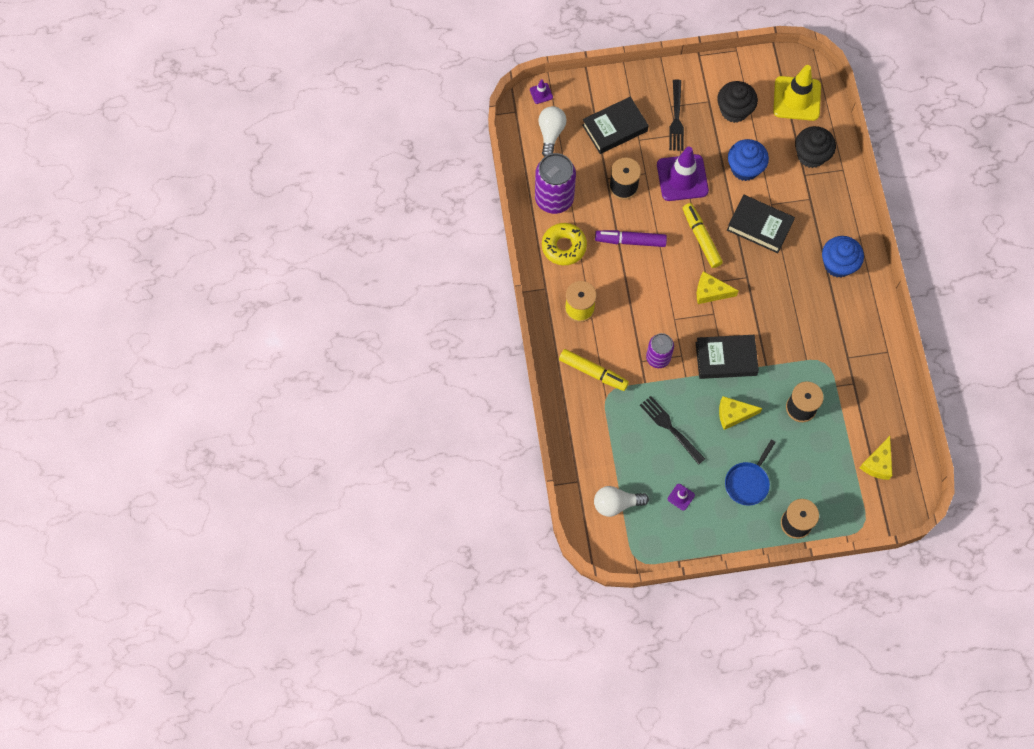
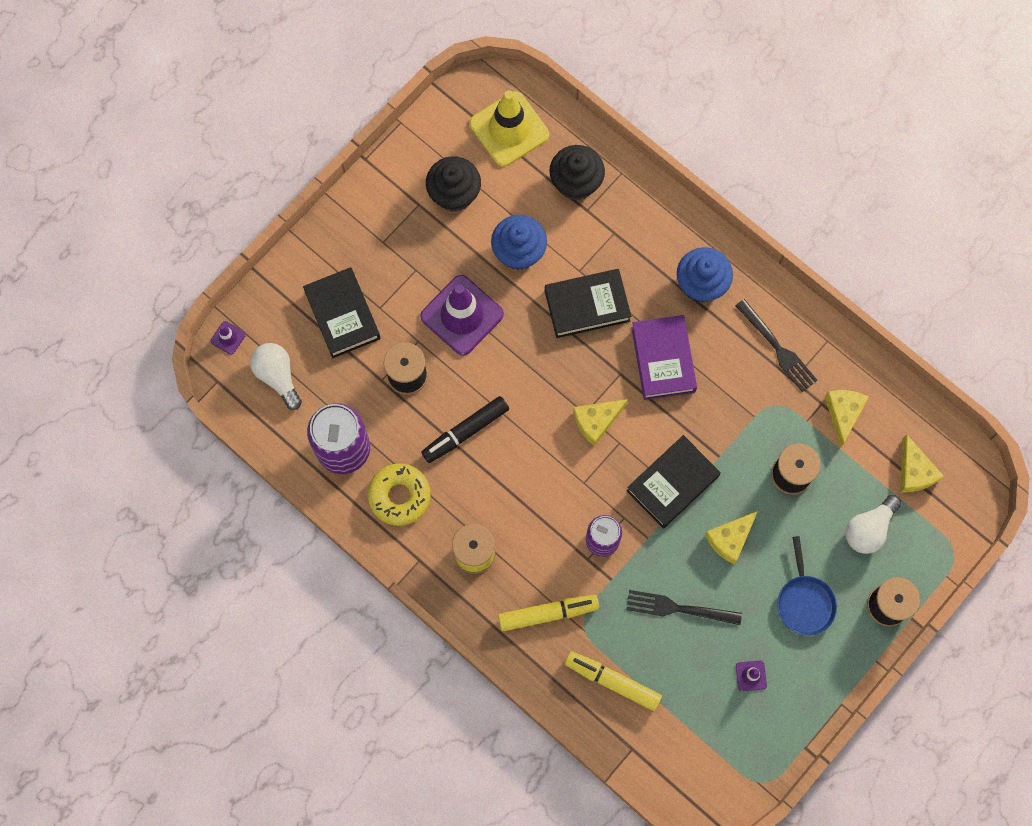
camera: 40 degrees left, 5 degrees up
(614, 128) = (342, 315): black book -> black book turned 45 degrees counterclockwise
(616, 504) = (692, 740): white light bulb -> white light bulb (869, 529)
(630, 241) = (465, 432): purple marker -> black marker
(676, 118) = (400, 251): black fork -> black fork (777, 348)
(701, 238) = (537, 368): yellow marker -> yellow marker (612, 681)
(779, 288) = (663, 359): none -> purple book
(862, 398) = (843, 413): none -> yellow cheese

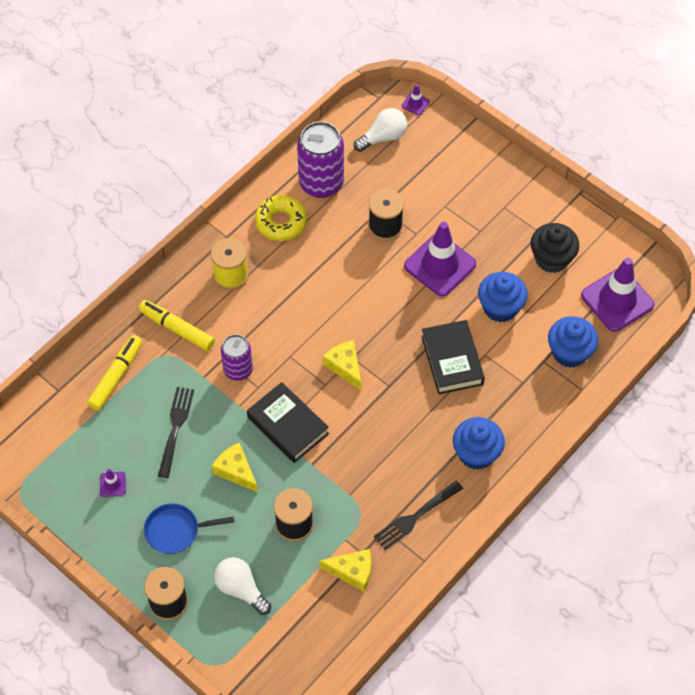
camera: 90 degrees right, 15 degrees down
(342, 315) = (437, 180): black book -> none
(465, 432) = (336, 268): black marker -> none
(509, 129) = (617, 300): yellow traffic cone -> purple traffic cone
(548, 613) = (177, 329): yellow marker -> yellow marker turned 135 degrees clockwise
(576, 182) = (569, 352): black cupcake -> blue cupcake
(663, 359) = (403, 420): purple book -> none
(914, 471) = (295, 633): yellow cheese -> none

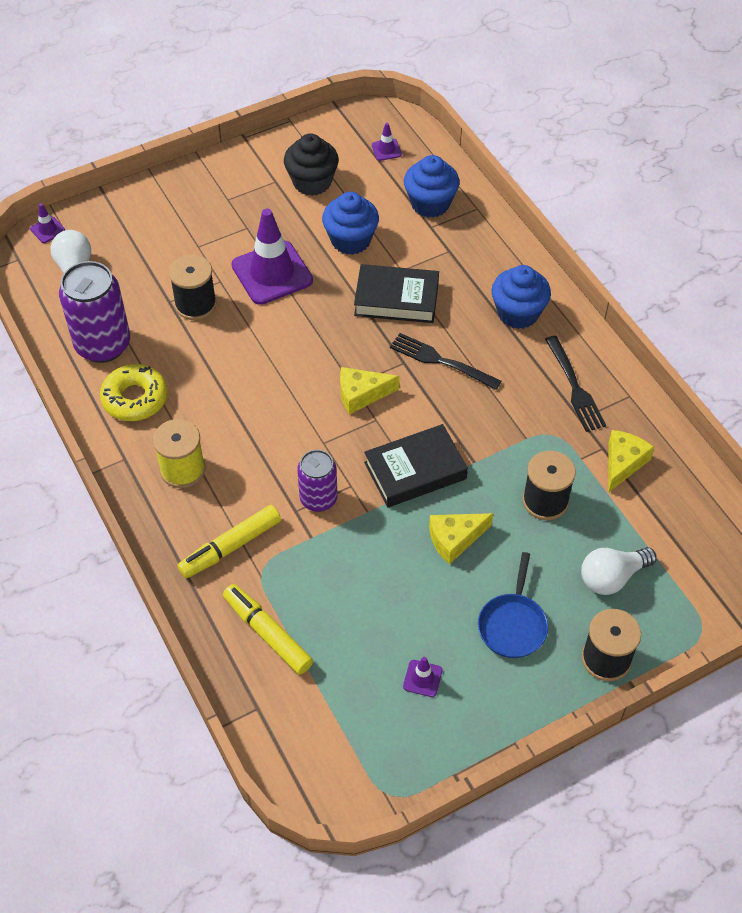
camera: 70 degrees left, 5 degrees down
(175, 428) = (371, 587): black fork -> black fork (441, 361)
(617, 300) = (386, 150): purple traffic cone -> purple traffic cone, size x0.43

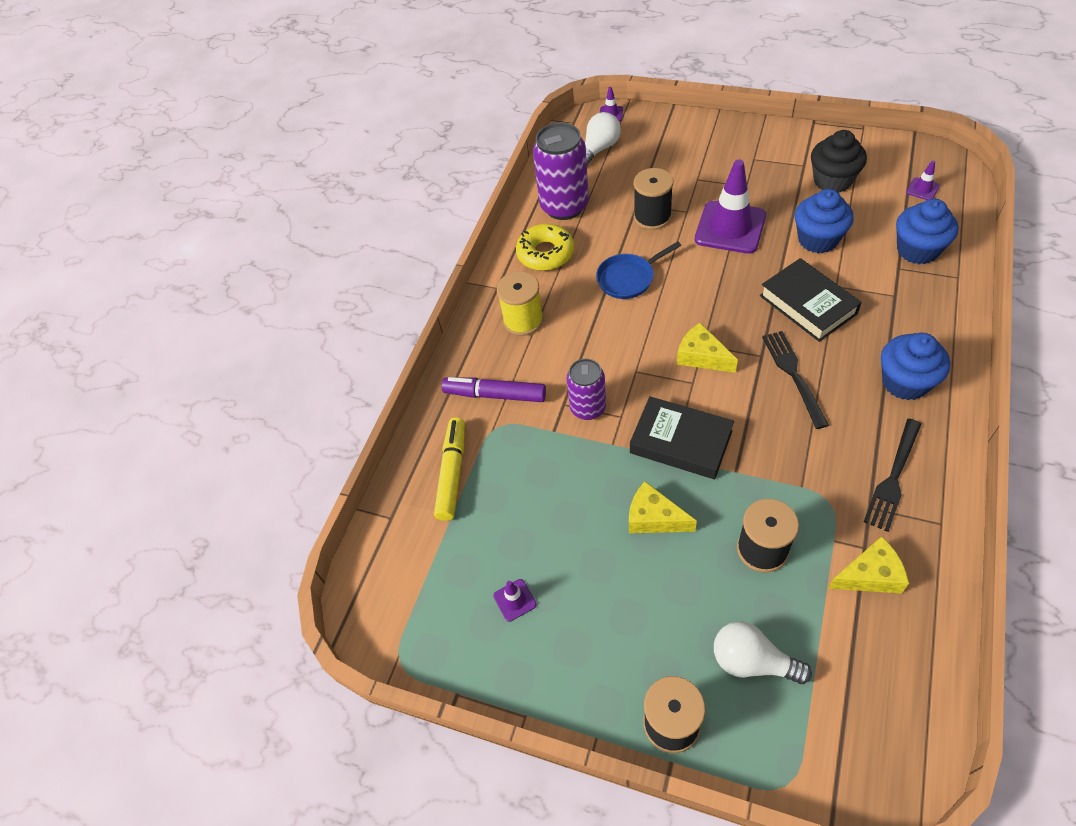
camera: 55 degrees right, 0 degrees up
(230, 547) = (495, 395): yellow marker -> purple marker
(513, 624) = (626, 623): blue pan -> blue pan (628, 278)

